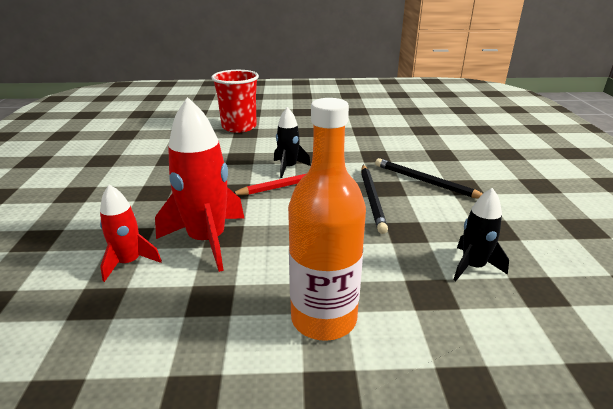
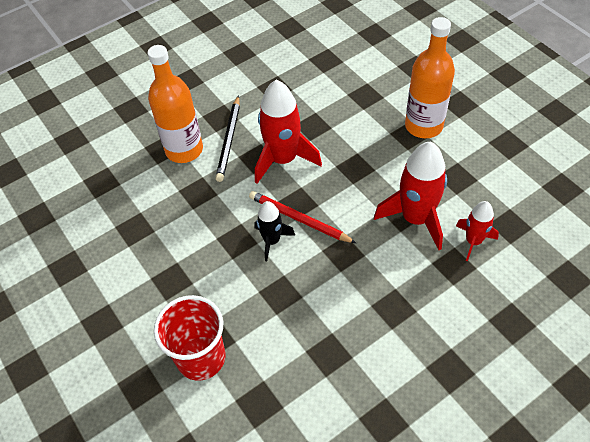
camera: 120 degrees left, 25 degrees up
(372, 199) = (283, 159): black pencil -> red rocket
(431, 161) = (184, 150): none -> orange bottle
(473, 266) = (326, 87): black rocket -> none

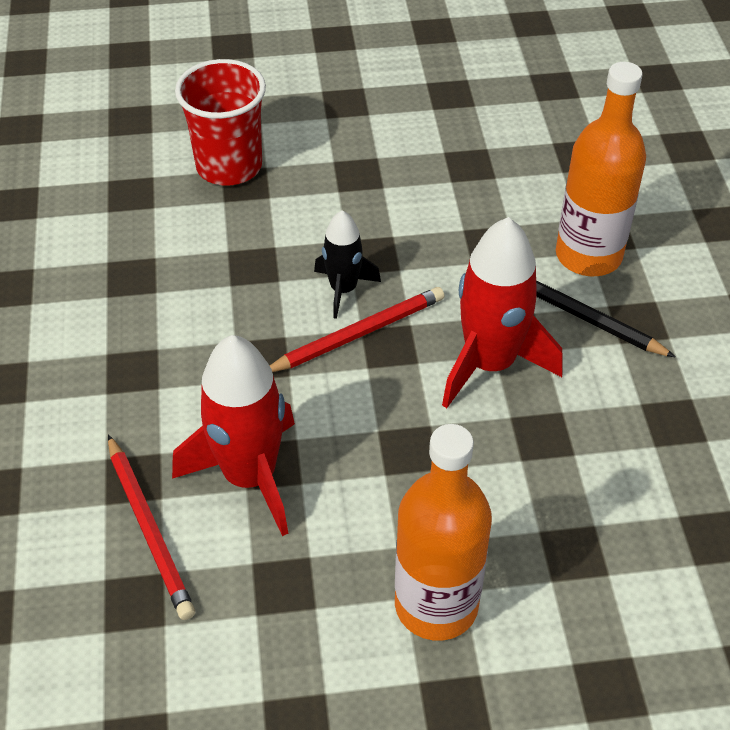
camera: 115 degrees right, 5 degrees down
(473, 241) = (150, 529): red rocket -> red pencil

